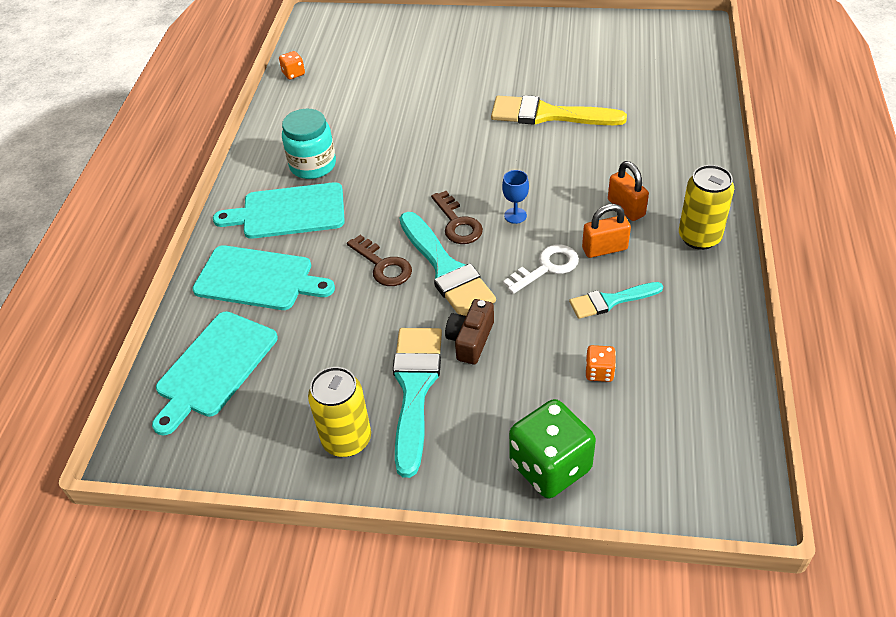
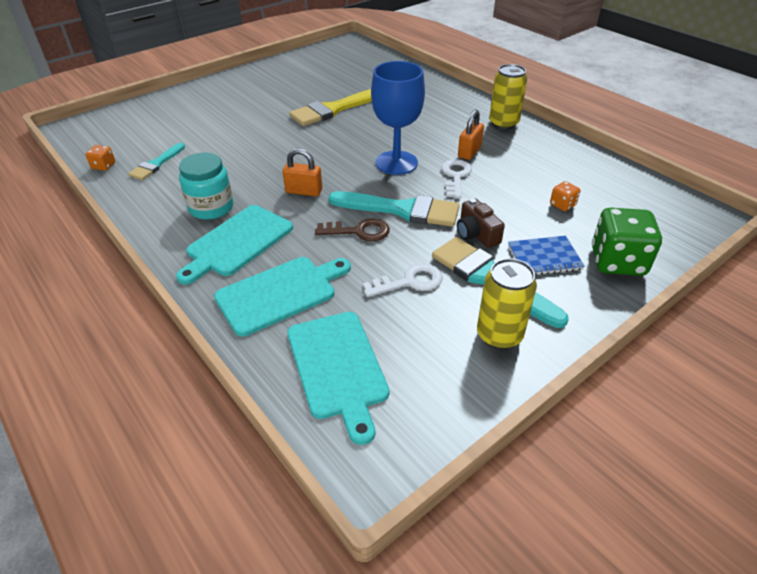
camera: 50 degrees left, 5 degrees down
(353, 341) = (409, 282): none -> white key
(457, 223) = (369, 184): brown key -> none
(491, 408) = (544, 258): none -> blue notebook
(515, 215) = (396, 163): blue goblet -> blue goblet, size x2.36
(611, 301) = (512, 172): turquoise brush -> turquoise brush (156, 164)
(626, 208) = (448, 129): orange padlock -> orange padlock (304, 191)

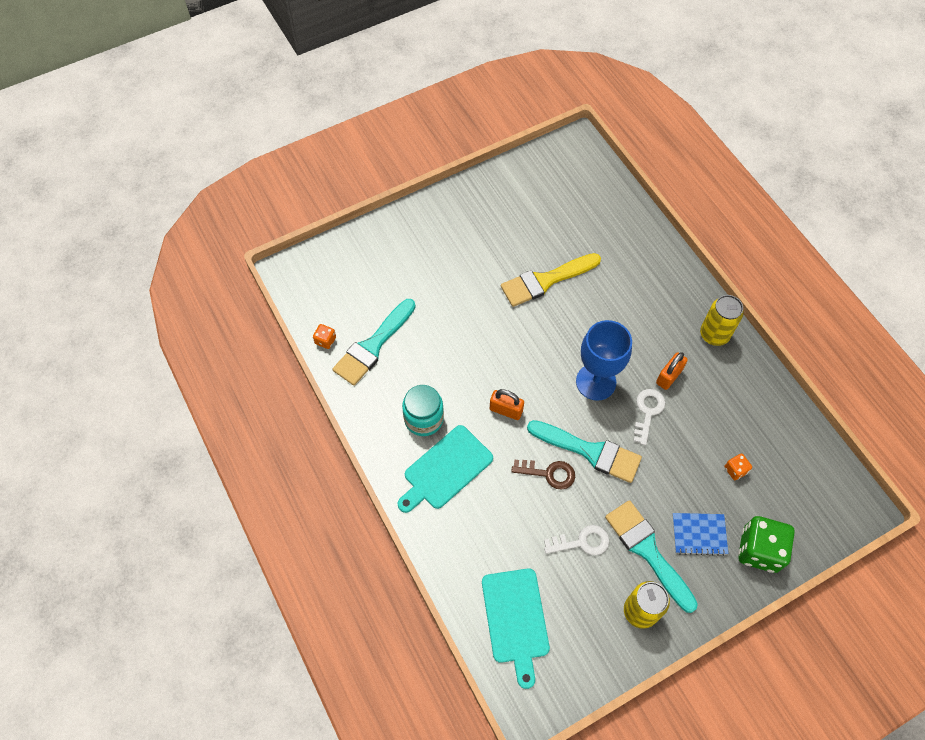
camera: 10 degrees right, 20 degrees up
(156, 164) = (373, 346): turquoise brush -> turquoise brush, size x1.70
(280, 293) = (478, 536): turquoise cutting board -> none
(476, 234) = (649, 495): brown camera -> none

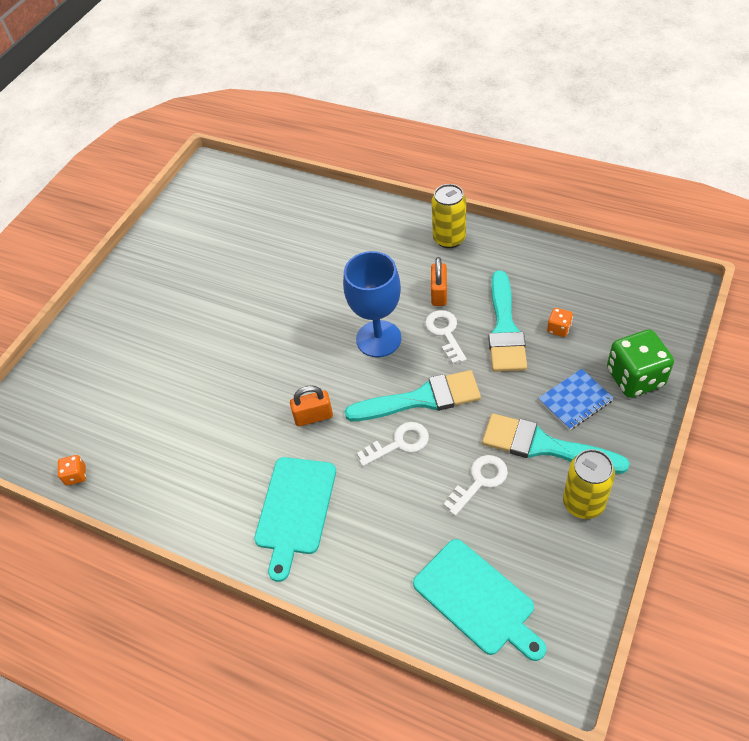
camera: 30 degrees left, 10 degrees down
(373, 346) = (132, 447): turquoise brush -> turquoise brush (505, 328)
(424, 419) = (237, 479): turquoise jar -> none
(545, 281) = (265, 287): yellow brush -> none
(548, 473) = (399, 443): brown key -> white key

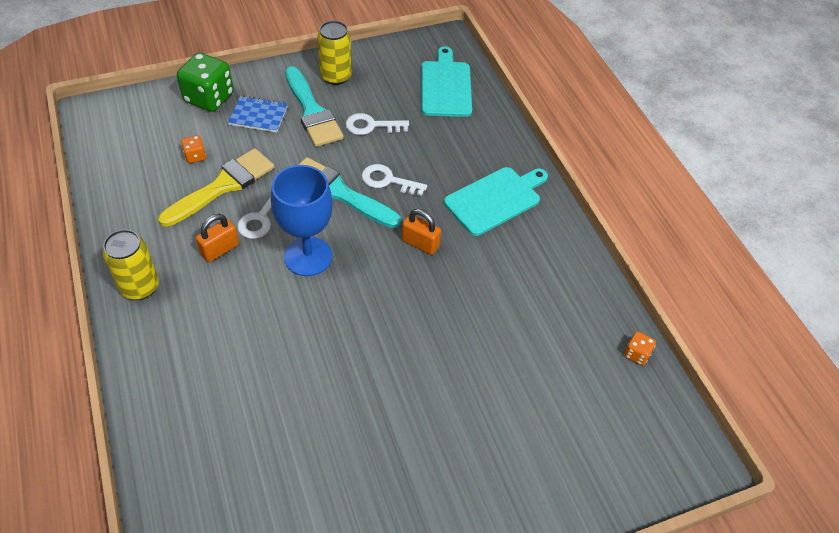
camera: 145 degrees left, 0 degrees up
(505, 328) = (223, 186): turquoise brush -> yellow brush

